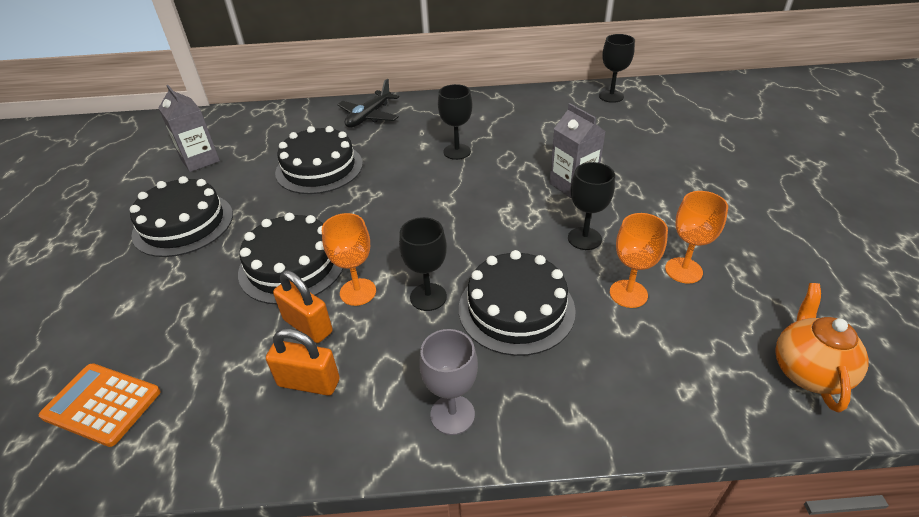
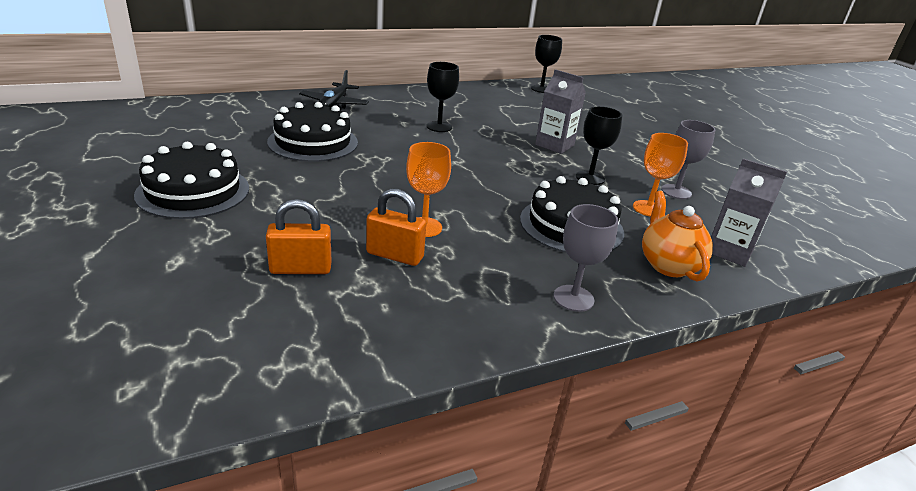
camera: 25 degrees left, 10 degrees down
(102, 404) = (214, 341): orange calculator -> none
(200, 160) = (171, 140): grey carton -> grey carton (729, 251)
(292, 265) = (343, 214): black cake -> none
(309, 383) = (428, 294): orange padlock -> orange padlock (300, 269)
(428, 297) = (491, 225): black goblet -> none
(683, 270) = (676, 192): orange goblet -> grey goblet
(807, 371) = (797, 240): orange teapot -> orange teapot (668, 265)

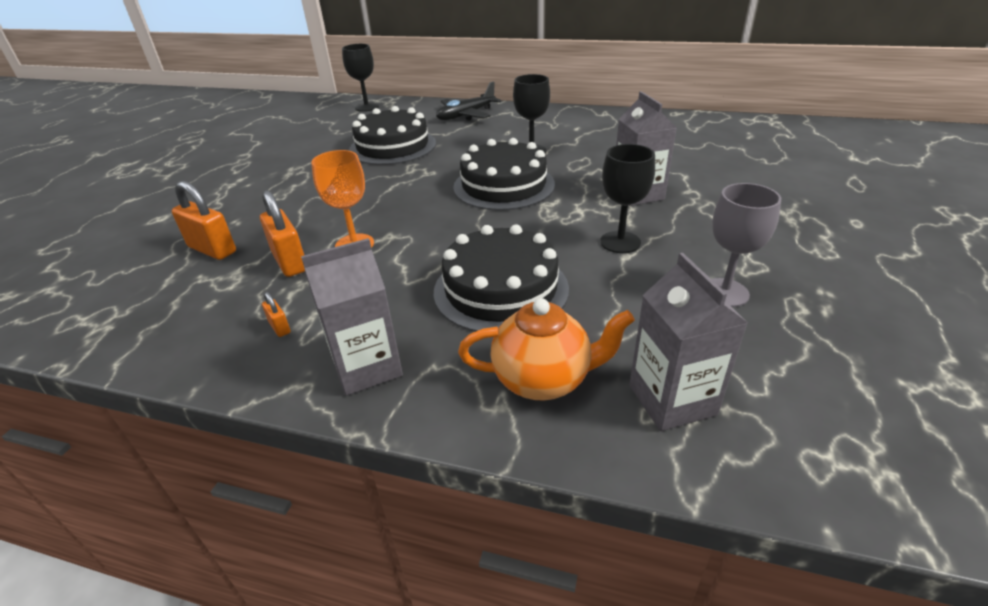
camera: 45 degrees right, 5 degrees up
(193, 191) = (249, 169): black cake -> black cake (504, 185)
(474, 300) = (280, 327): none -> orange padlock
(541, 89) = (732, 127): black goblet -> black goblet (366, 107)
(573, 298) = (367, 367): grey goblet -> grey carton
(648, 208) = (639, 301): orange goblet -> none
(668, 265) = (543, 380): orange teapot -> orange teapot turned 60 degrees clockwise

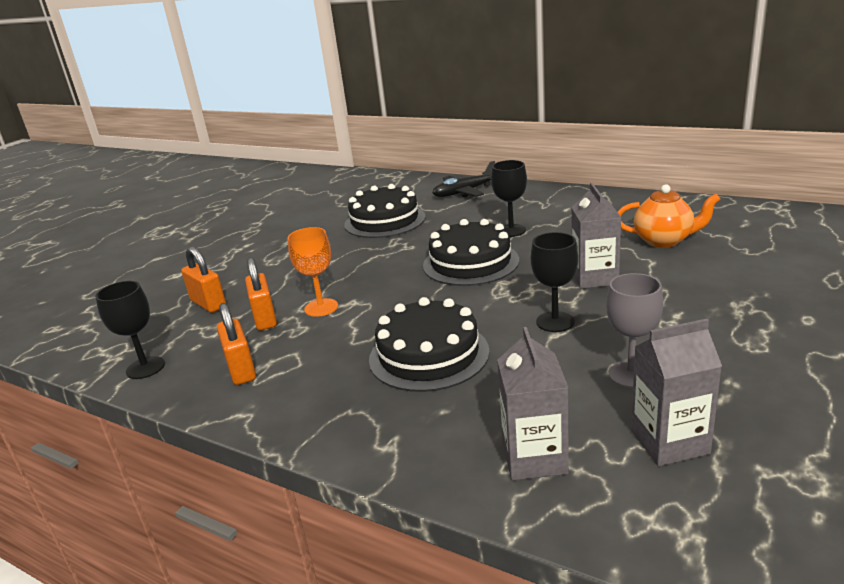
camera: 15 degrees right, 10 degrees down
(280, 327) = (241, 370): orange padlock -> orange padlock, size x2.09
(366, 107) = (375, 181): black goblet -> black goblet (145, 368)
(367, 367) = (297, 406): grey carton -> grey carton (669, 442)
(543, 380) = (433, 430): orange teapot -> orange teapot (664, 241)

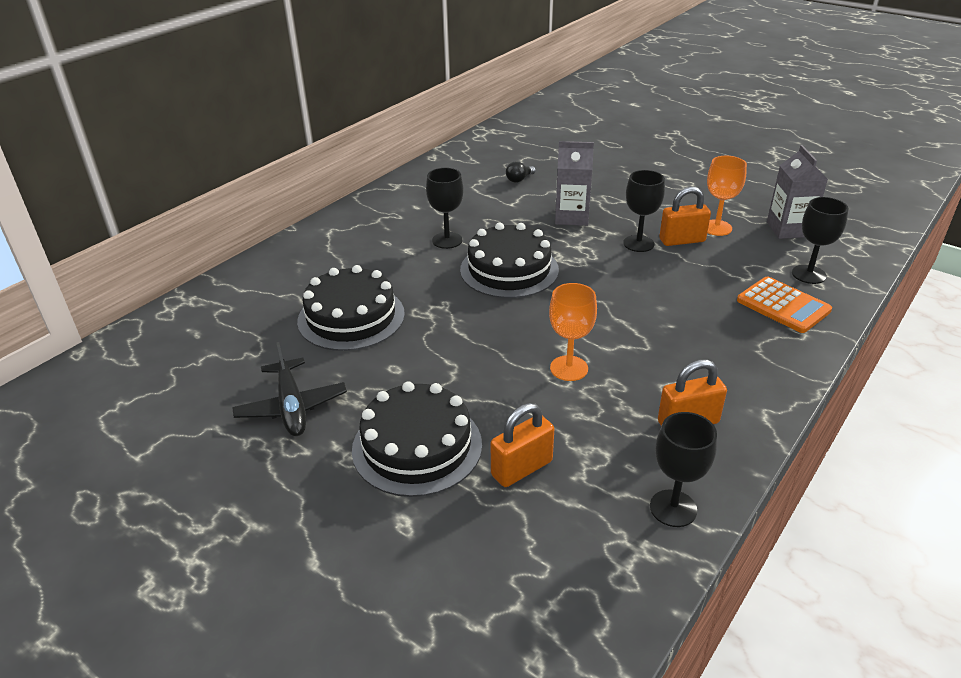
camera: 85 degrees left, 10 degrees up
(265, 318) = (580, 411): orange padlock -> orange padlock (682, 240)
(429, 355) = (678, 306): black cake -> black cake (417, 446)
(445, 431) = (783, 305): none -> orange calculator
(464, 192) = (309, 256): black plane -> black plane (291, 407)
(534, 458) = (808, 274): grey carton -> black goblet
(631, 374) = (716, 228): grey goblet -> orange goblet
(664, 241) = (519, 179): orange teapot -> black light bulb

